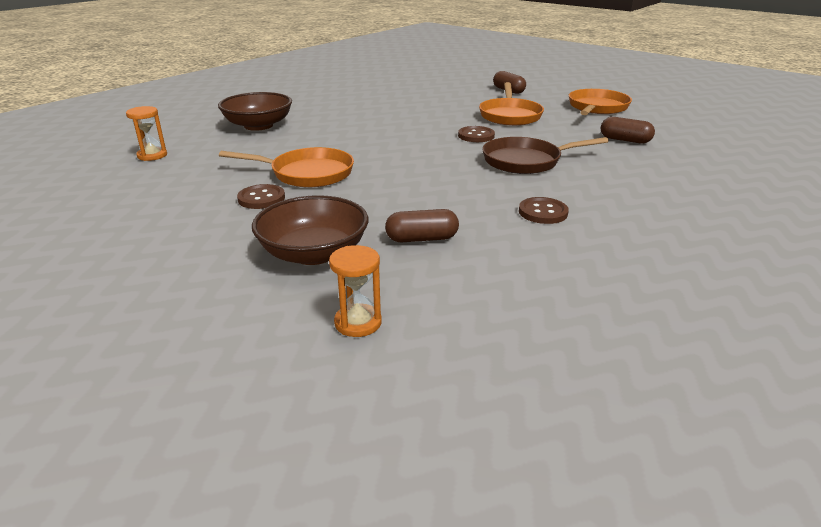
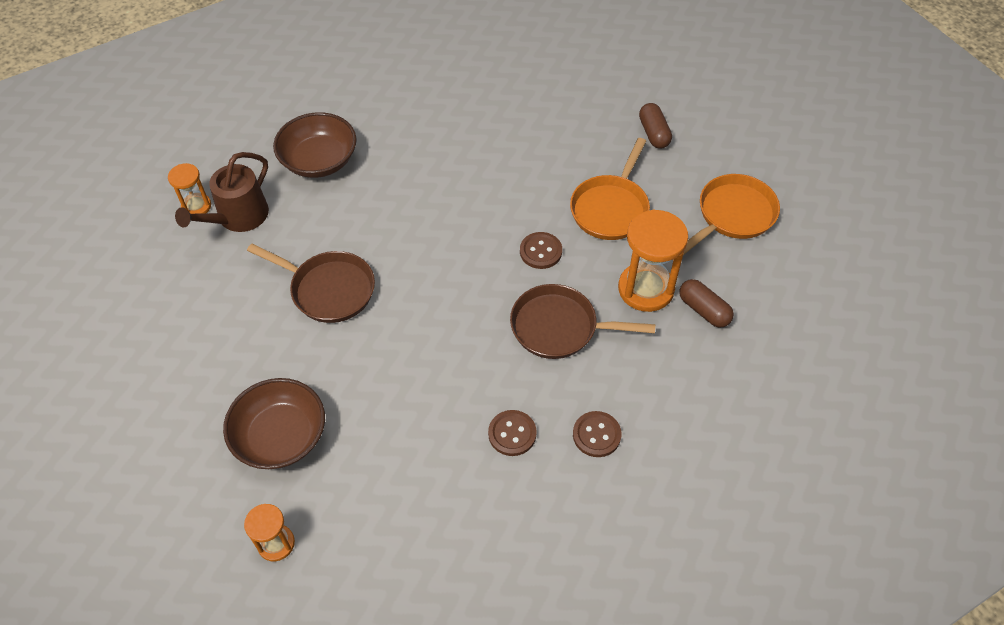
camera: 20 degrees right, 25 degrees up
(197, 155) = (238, 217): none -> brown watering can
(261, 198) = (270, 327): brown button -> brown button (596, 435)
(307, 173) = (328, 289): orange pan -> brown pan
(422, 239) = (379, 443): brown capsule -> none
(572, 138) = (646, 289): none -> orange hourglass

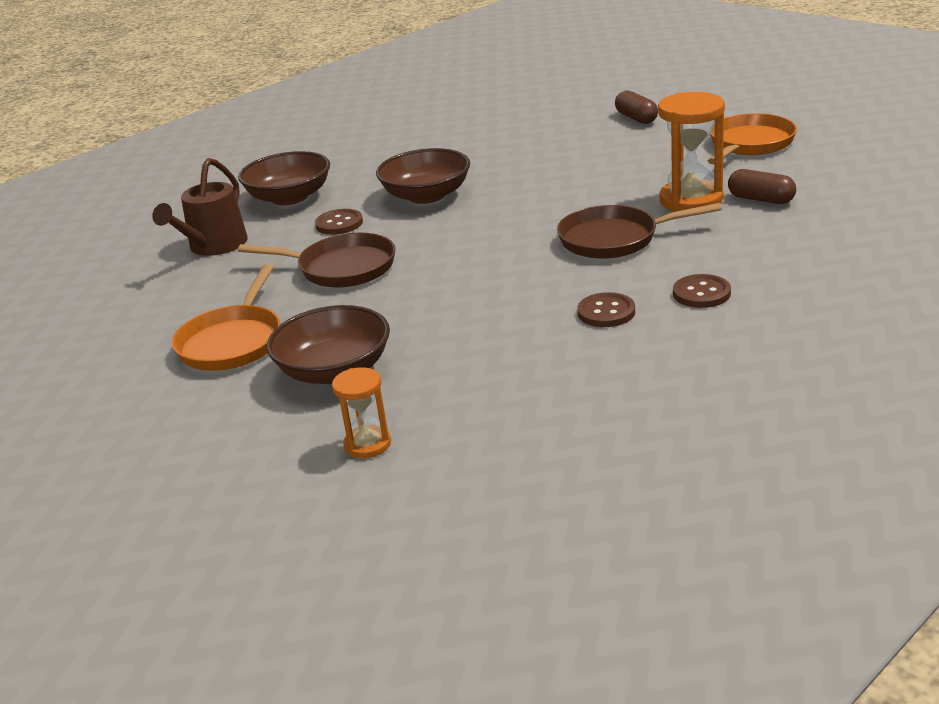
camera: 10 degrees left, 25 degrees down
(196, 206) = (162, 249): orange hourglass -> none
(431, 200) = (426, 195): none -> brown bowl
(540, 251) = (564, 201): brown button -> brown button (339, 224)
(611, 208) = (621, 164): orange pan -> orange pan (233, 342)

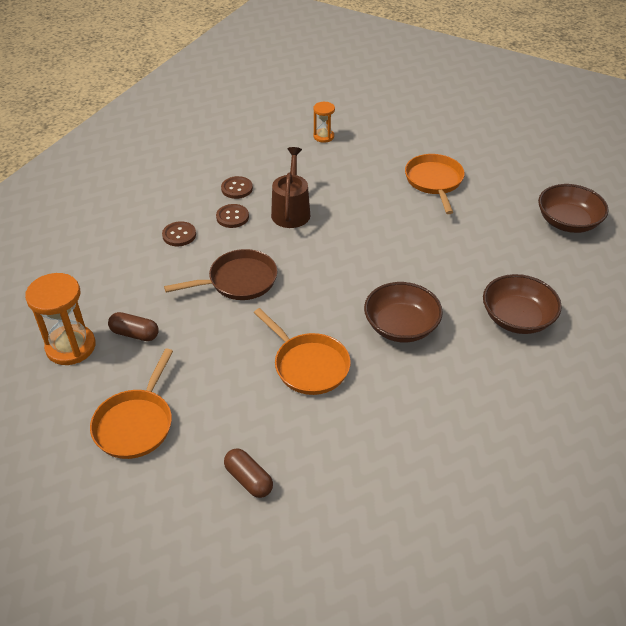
camera: 160 degrees right, 15 degrees up
(214, 246) = (523, 256): brown watering can -> brown watering can (291, 211)
(334, 370) = (364, 169): brown bowl -> brown bowl (568, 222)
(339, 224) = (449, 286): brown button -> brown button (237, 188)
(341, 268) = (414, 241): brown pan -> none
(551, 173) = (308, 365): none -> orange pan
(691, 200) = (187, 330): orange hourglass -> orange hourglass (71, 347)

